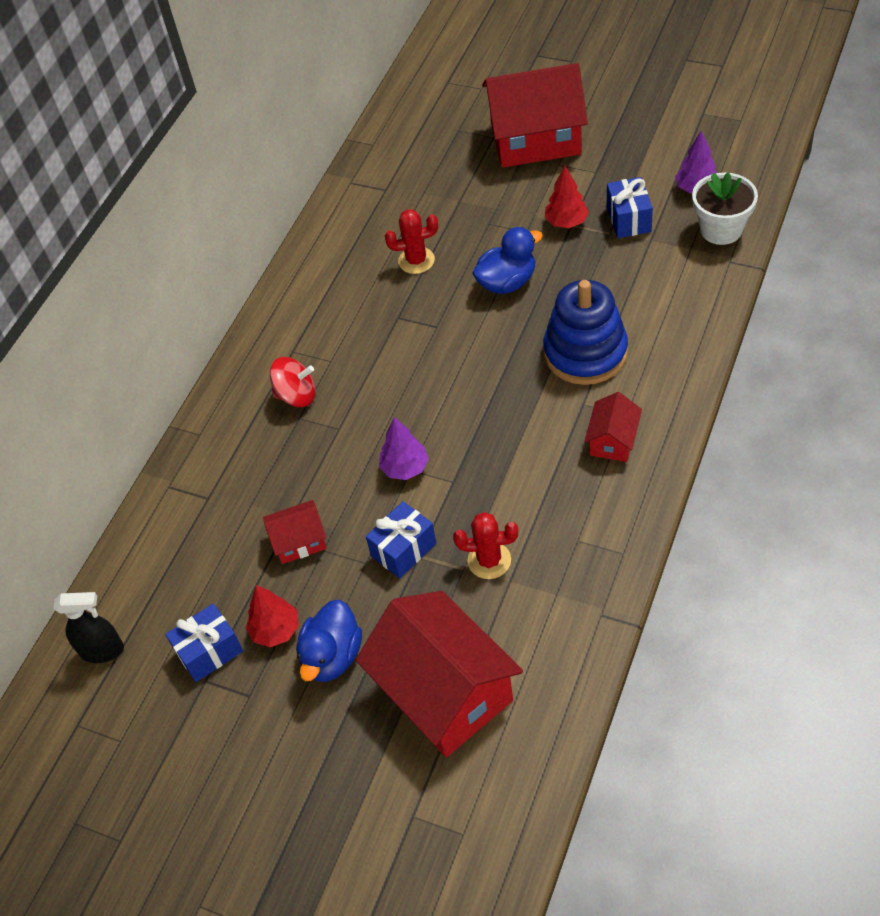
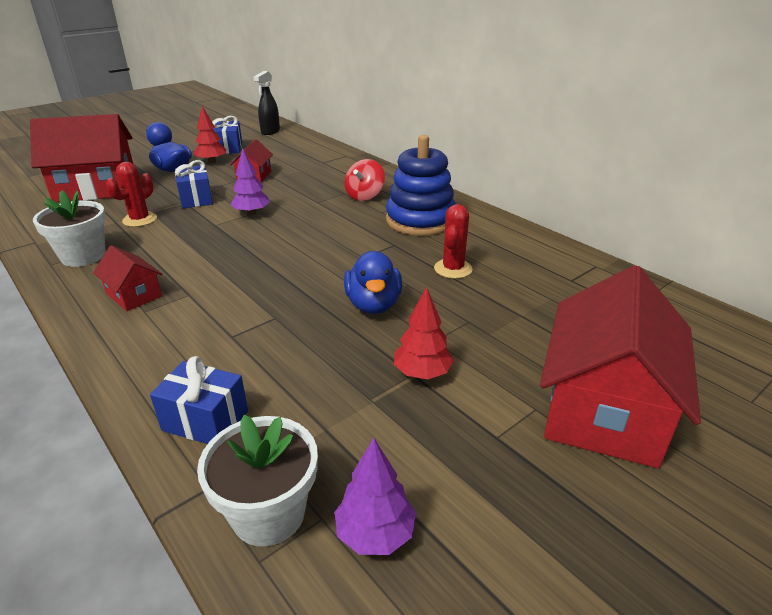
camera: 110 degrees right, 20 degrees down
(585, 353) = (235, 316): blue stacking toy -> blue stacking toy (420, 220)
(590, 539) = (83, 256): none -> white flower pot
(629, 219) = (379, 426): blue gift -> blue gift (205, 421)

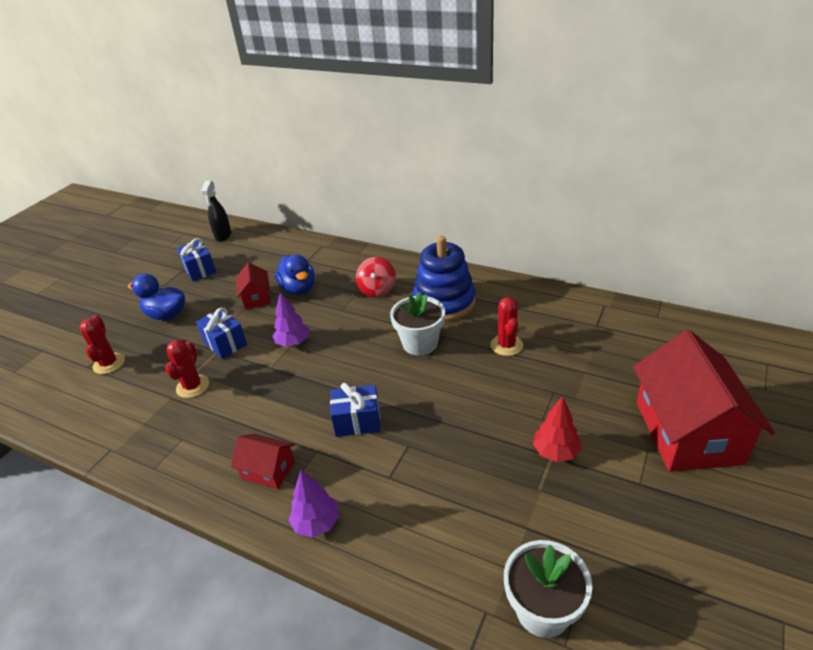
camera: 20 degrees left, 5 degrees up
(83, 256) = (178, 447): white flower pot -> white flower pot (420, 343)
(96, 188) = (109, 363): red house -> red cactus
(205, 421) = (436, 560): blue gift -> blue gift (357, 421)
(212, 161) = (198, 292): red tree -> none
(373, 305) = (474, 403): blue duck -> blue duck (298, 289)
(375, 534) = (619, 590): purple tree -> purple tree (316, 523)

